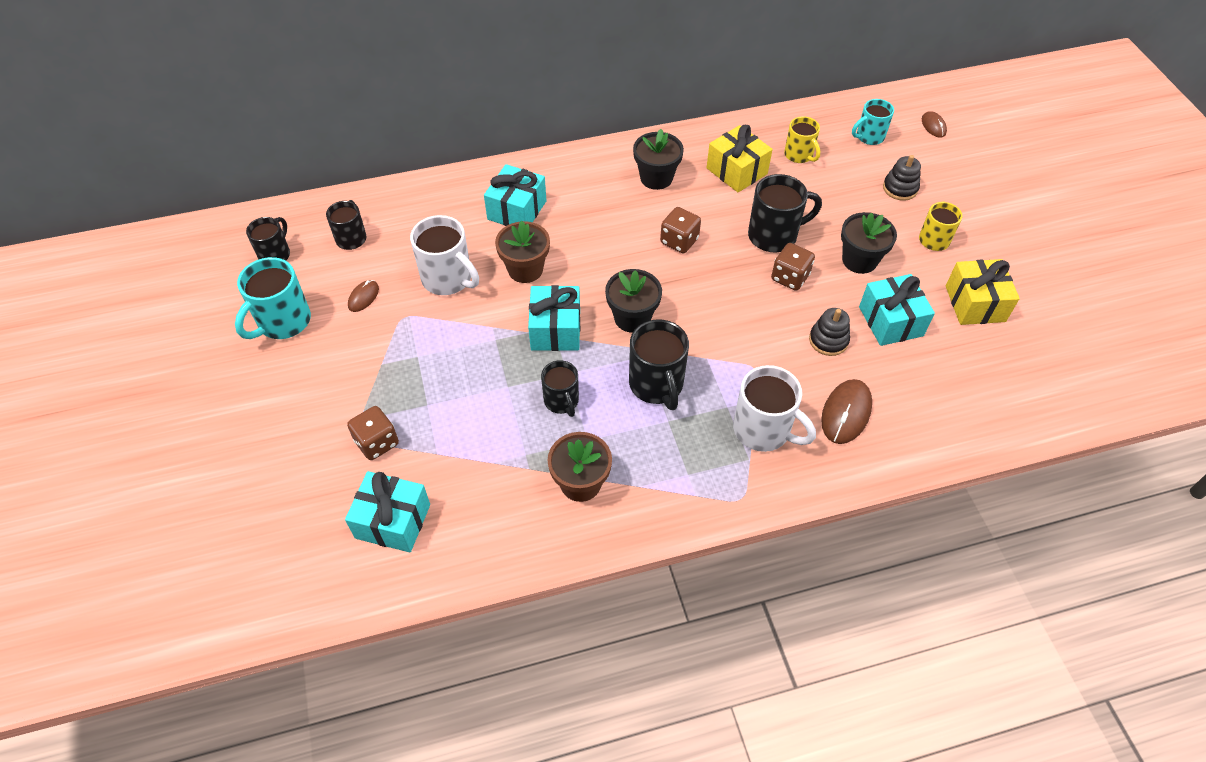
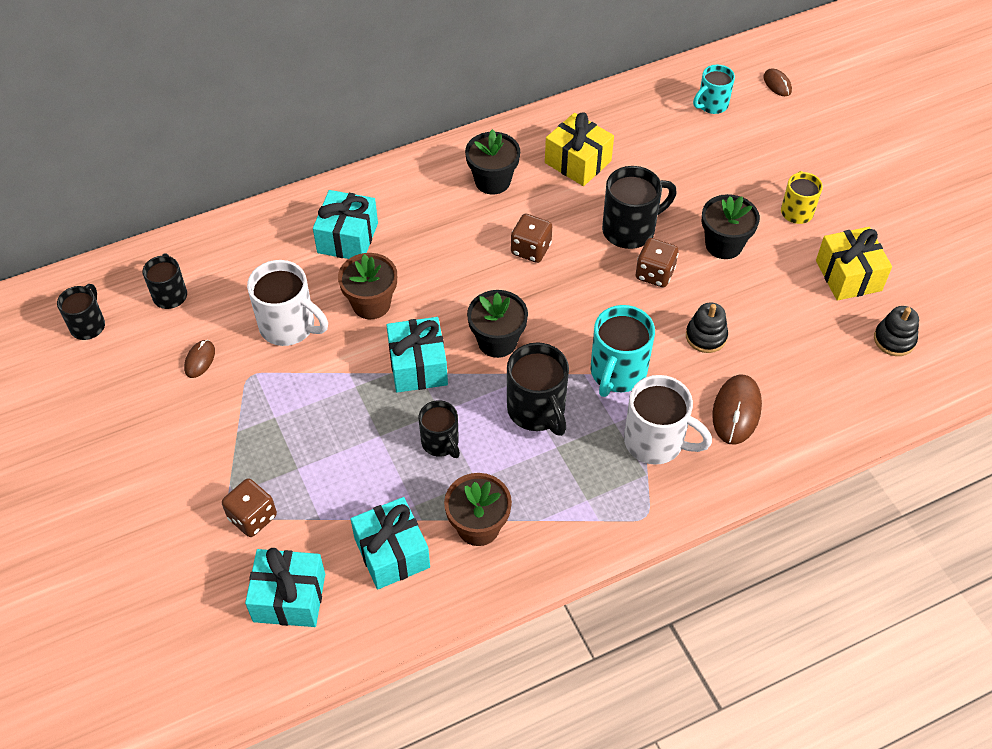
camera: 10 degrees left, 0 degrees up
(283, 322) = (116, 401): turquoise mug -> turquoise mug (617, 373)
(799, 155) = (641, 135): yellow mug -> none
(891, 321) = (766, 307): turquoise gift -> turquoise gift (392, 553)
(900, 188) = (753, 159): black stacking toy -> black stacking toy (894, 340)

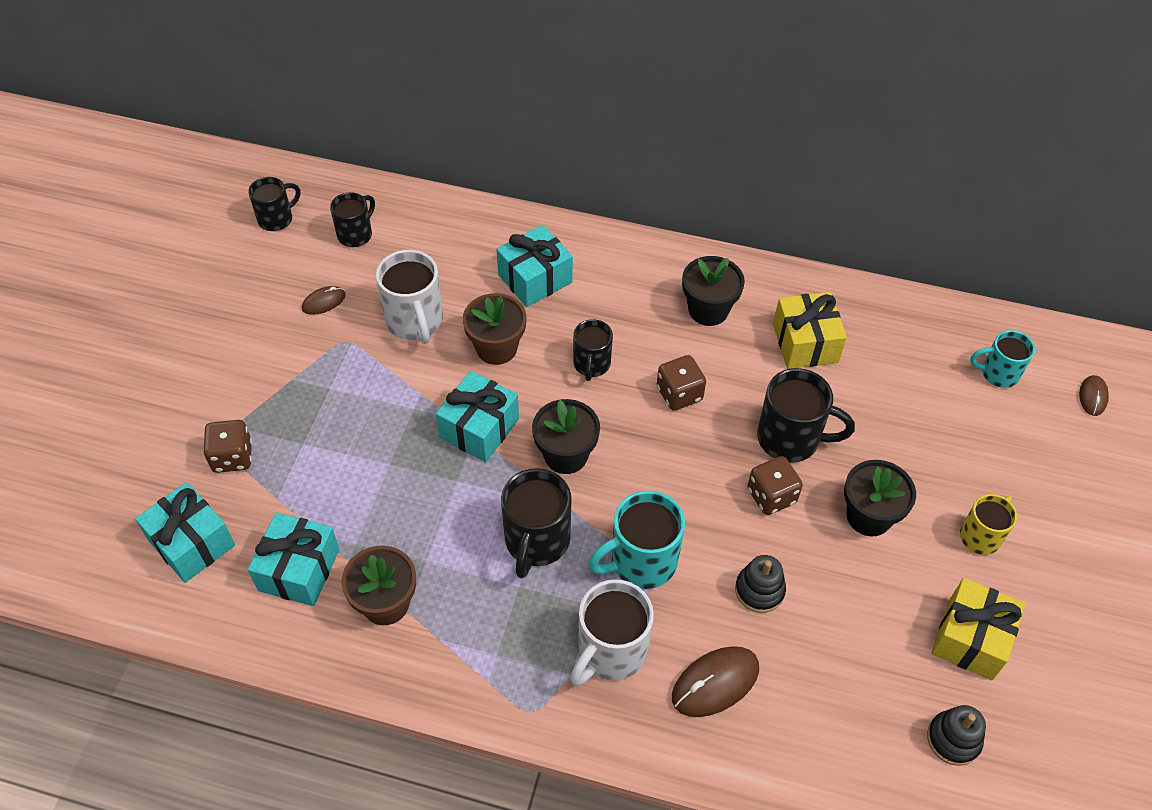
camera: 40 degrees right, 0 degrees up
(441, 443) = (430, 508): black mug -> black mug (591, 365)
(656, 442) = (610, 652): white mug -> white mug turned 60 degrees clockwise

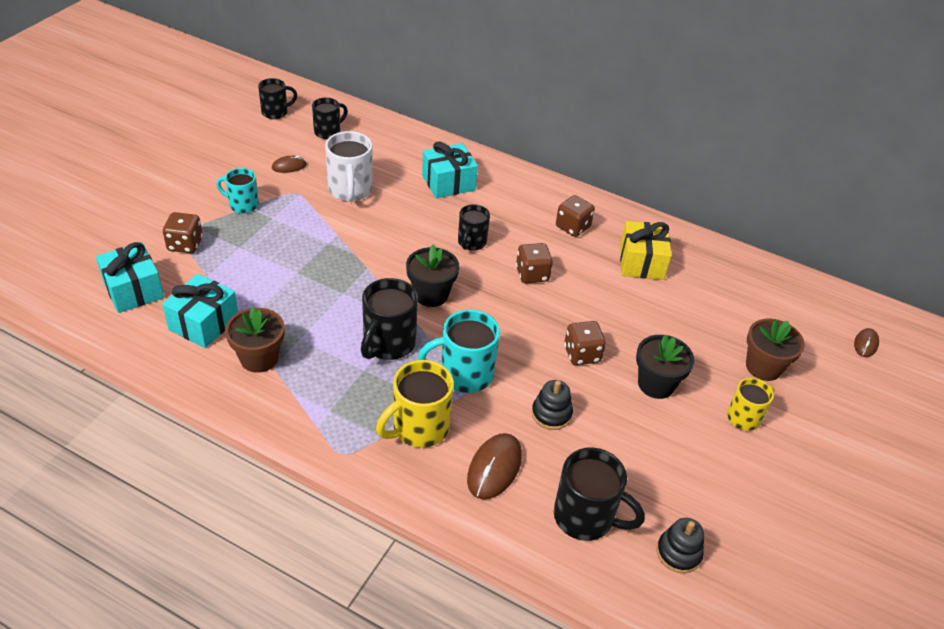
camera: 10 degrees right, 10 degrees down
(479, 428) = (372, 264): turquoise gift -> none
(496, 348) = (404, 218): brown flower pot -> brown flower pot (763, 367)
(610, 652) = (418, 428): white mug -> yellow mug
(708, 310) = (572, 227): black flower pot -> brown dice
(715, 683) = (494, 468): brown mouse -> brown mouse turned 45 degrees counterclockwise
(791, 439) = (610, 321): black mug -> black mug (586, 517)
(970, 638) = (714, 485): yellow gift -> none
(998, 373) = (791, 313): turquoise mug -> turquoise mug (242, 205)

